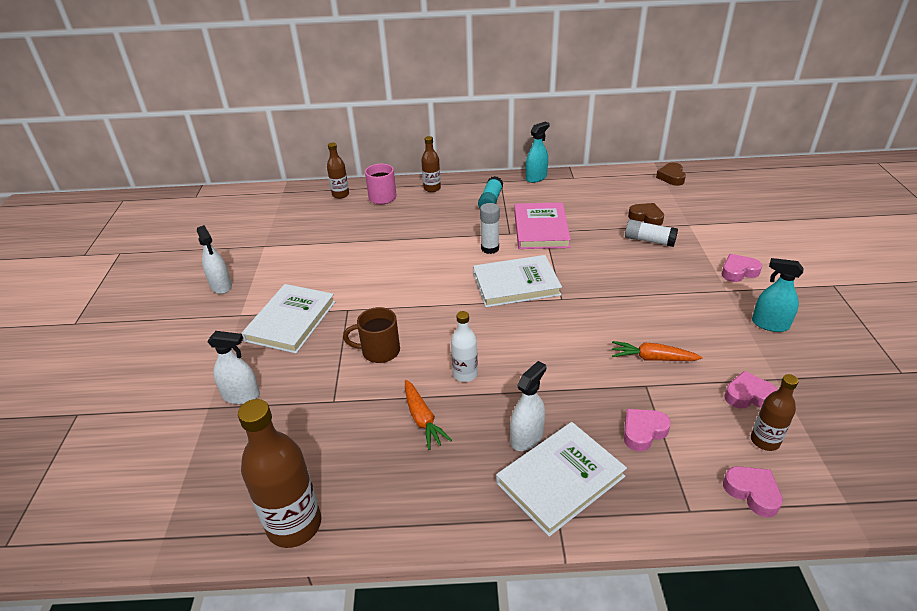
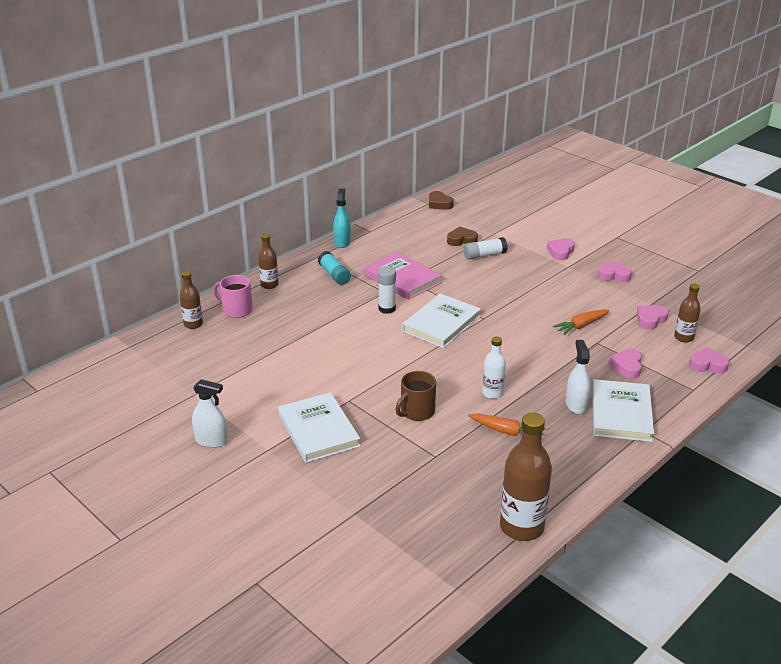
camera: 45 degrees left, 5 degrees down
(241, 396) = (366, 492): white spray bottle -> none
(770, 324) = (614, 275): turquoise spray bottle -> pink heart

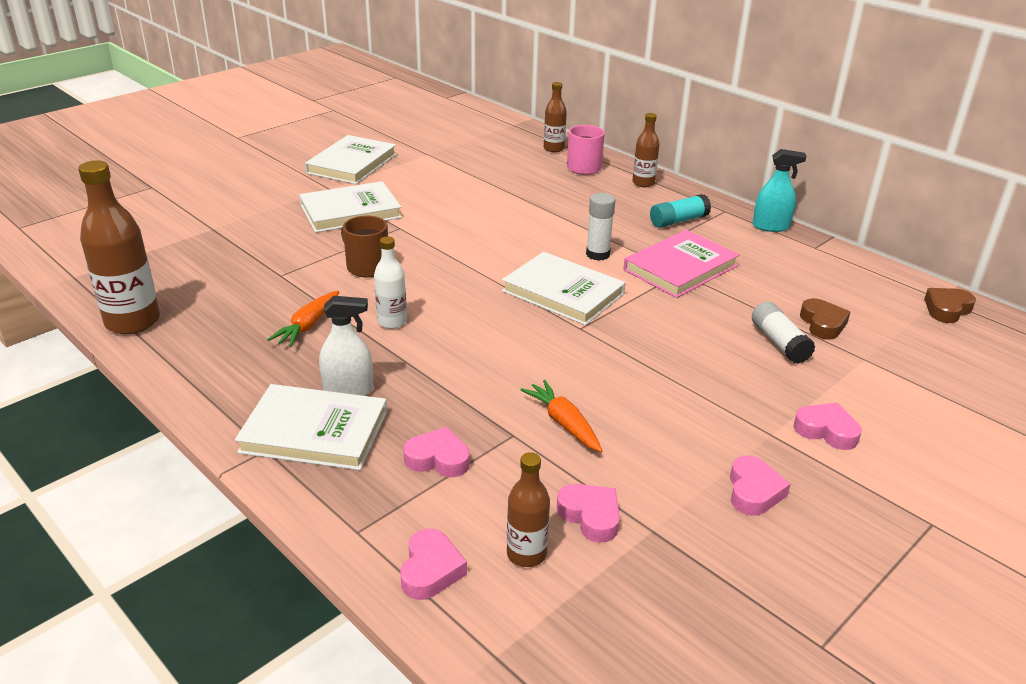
camera: 90 degrees right, 0 degrees up
(211, 440) = (352, 164): white spray bottle -> white book

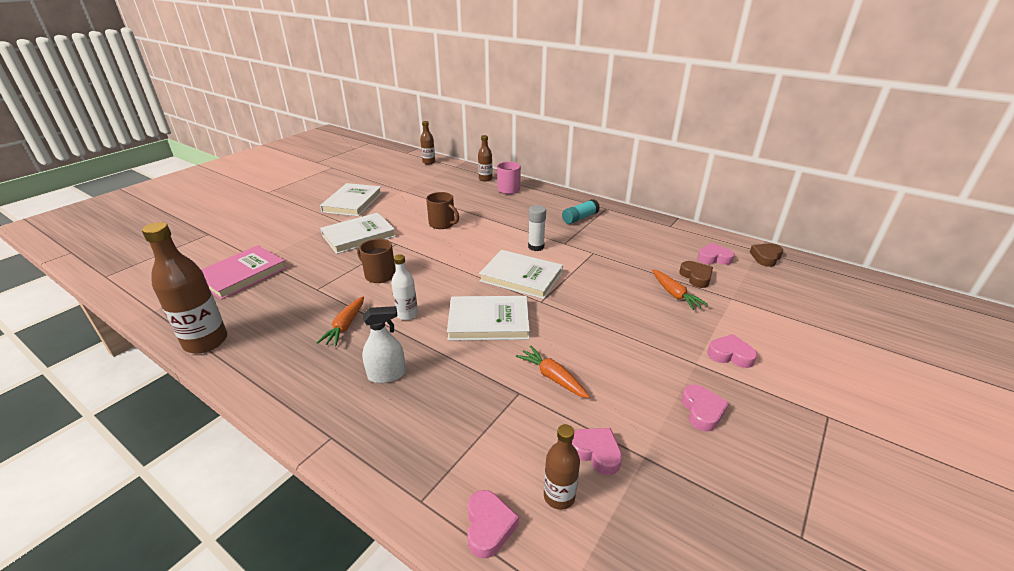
camera: 10 degrees left, 0 degrees up
(314, 432) = (367, 414): white book -> white book (488, 321)
(438, 459) = (469, 422): pink heart -> pink heart (714, 258)
(472, 208) = (442, 224): none -> brown mug
(643, 183) = (549, 195): brown bottle -> brown bottle (428, 162)
(680, 268) = (592, 250): pink book -> pink book (242, 274)
(770, 226) = (638, 215): turquoise spray bottle -> none
(779, 343) = (674, 294): white glue stick -> orange carrot

